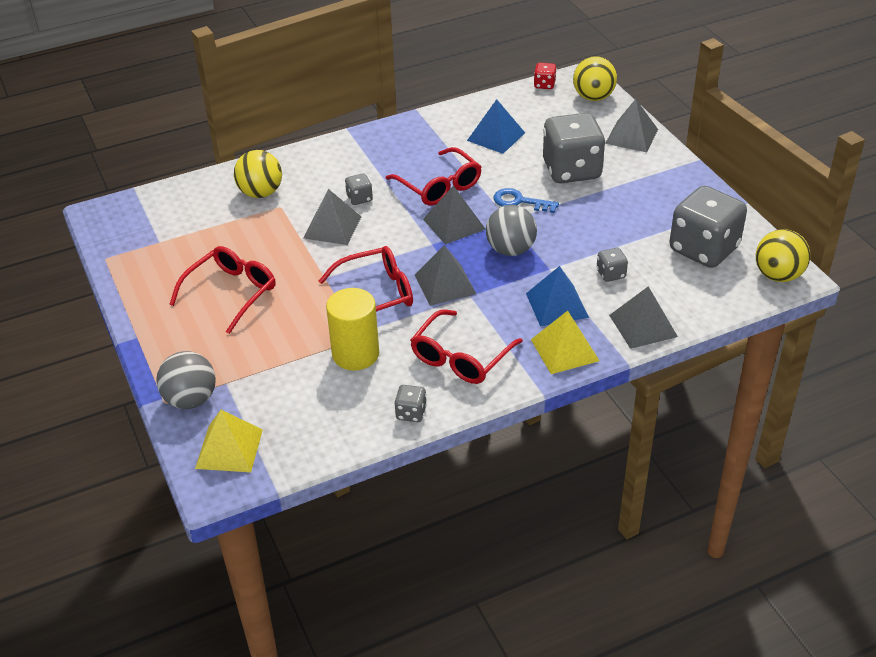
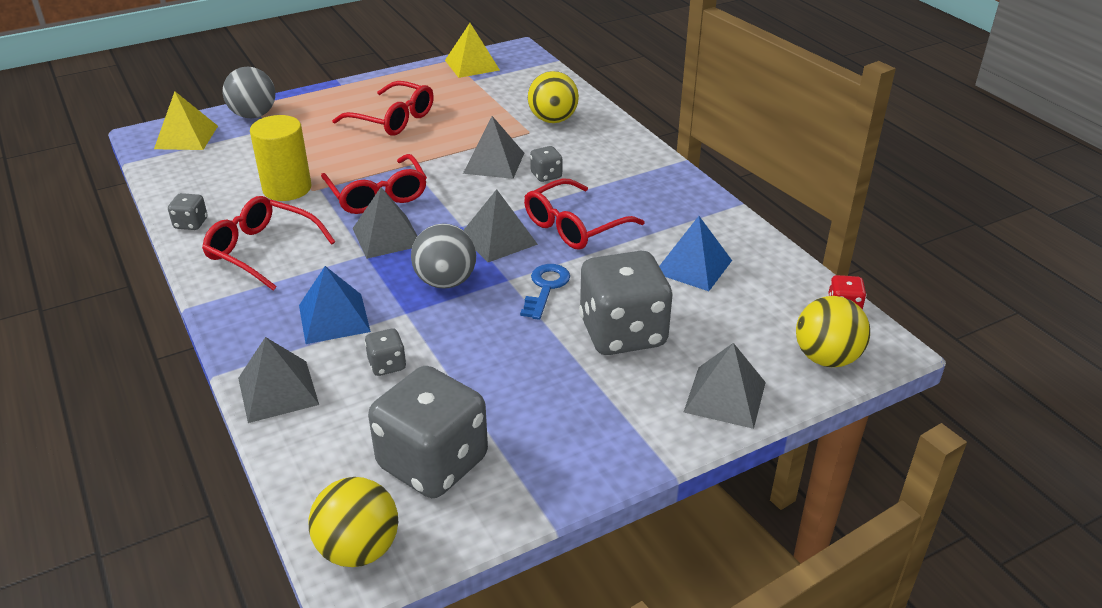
camera: 85 degrees right, 5 degrees down
(565, 350) = (252, 324): yellow pyramid -> yellow pyramid (472, 65)

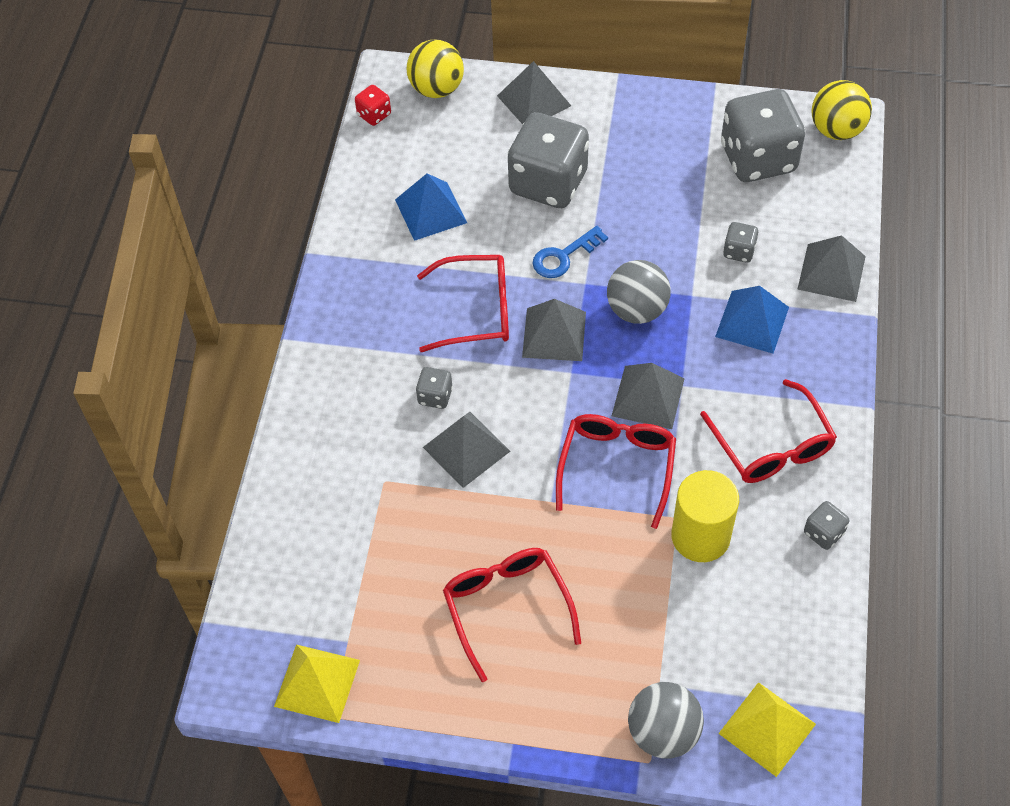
camera: 140 degrees left, 20 degrees up
(553, 120) = (339, 488): yellow ball -> none

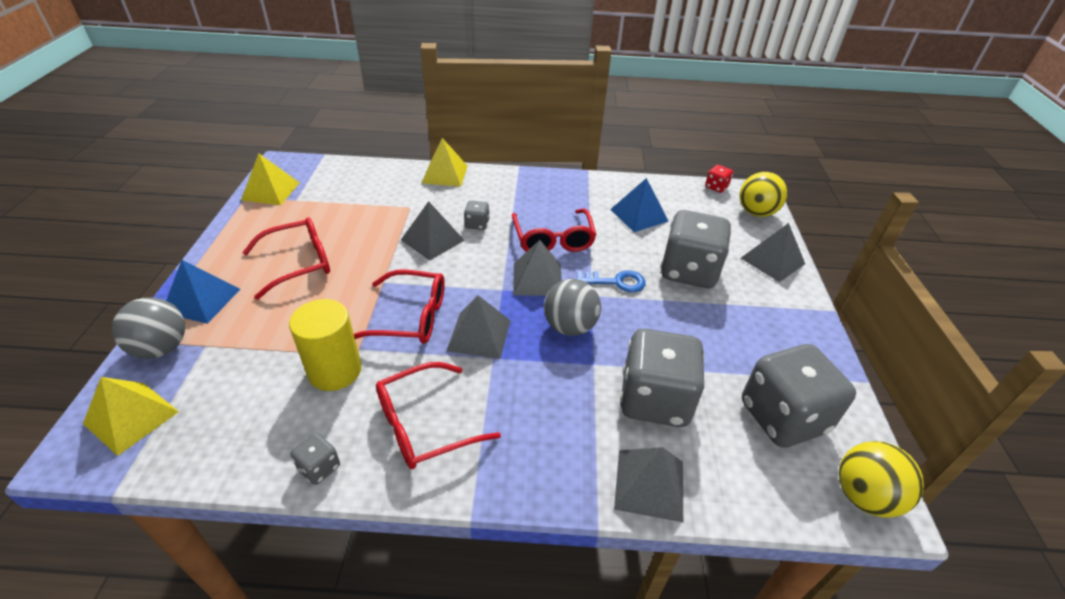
camera: 80 degrees right, 15 degrees down
(297, 438) = (445, 174): none -> yellow pyramid
(564, 256) = (616, 282): blue key -> blue key turned 135 degrees clockwise
(739, 251) = (655, 400): grey dice -> grey dice, size x2.33
(752, 321) = (570, 410): blue pyramid -> blue pyramid (202, 300)

